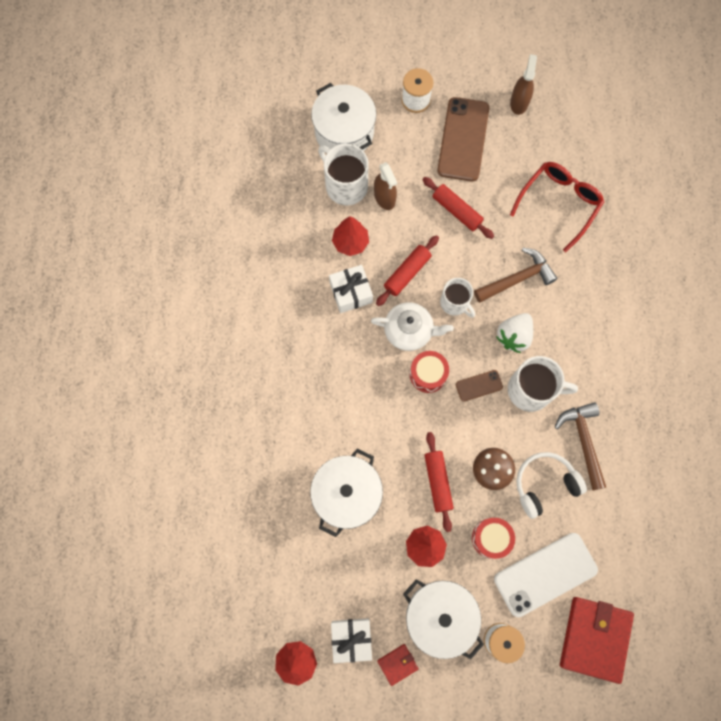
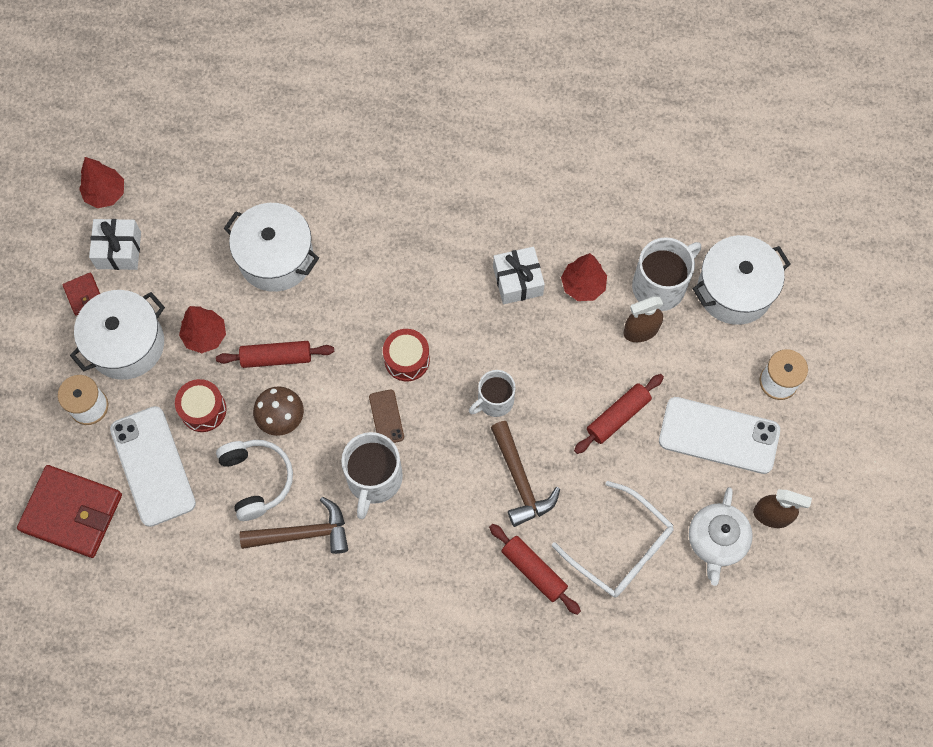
camera: 95 degrees right, 5 degrees down
(407, 273) = (538, 348): red rolling pin -> red rolling pin (534, 570)
(409, 330) = (464, 343): white teapot -> white teapot (716, 540)
(463, 139) = (719, 436): brown phone -> white phone
(514, 336) = (445, 467): white strawberry -> none
(559, 203) = (621, 548): red glasses -> white glasses

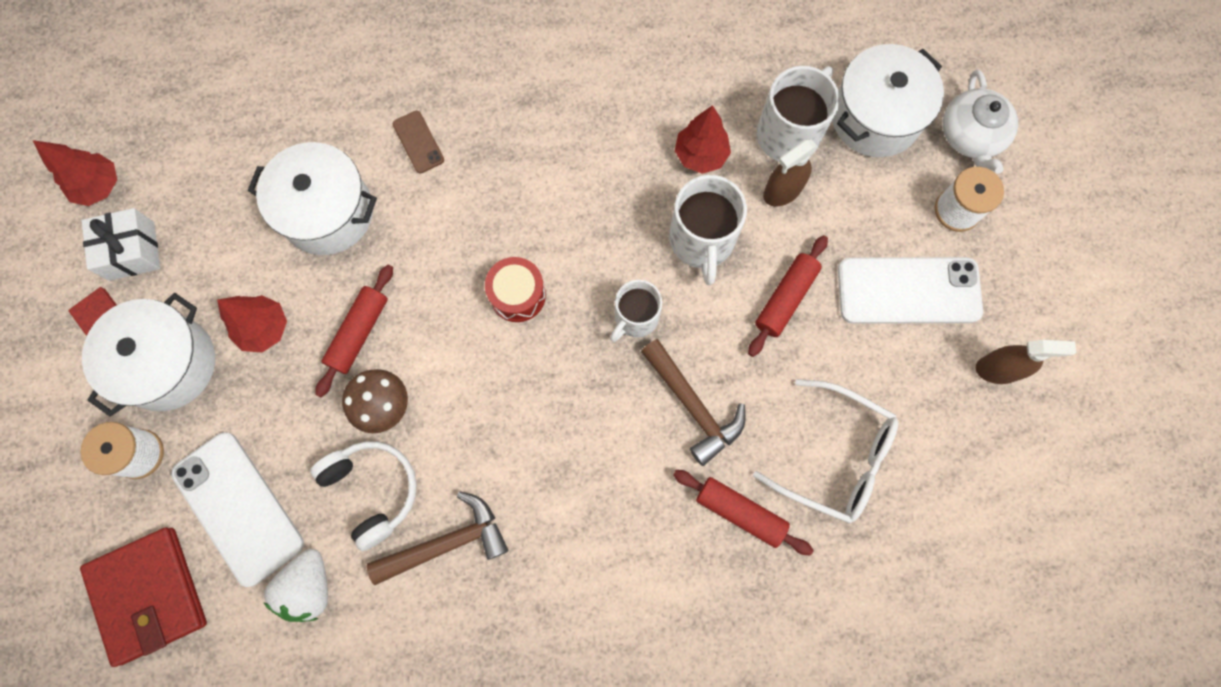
camera: 15 degrees left, 5 degrees up
(72, 512) = (149, 595): red wallet -> red wallet turned 60 degrees clockwise
(191, 538) = (309, 587): none -> white strawberry
(203, 410) = (284, 421): red drum -> none
(276, 357) = (359, 333): red rolling pin -> red rolling pin turned 45 degrees counterclockwise
(374, 479) = (516, 451): white mug -> white mug (702, 241)
(386, 417) = (511, 371): brown phone -> brown phone (418, 142)
(517, 281) = (623, 168): white gift -> none
(716, 540) = (944, 416): white teapot -> white teapot (971, 136)

